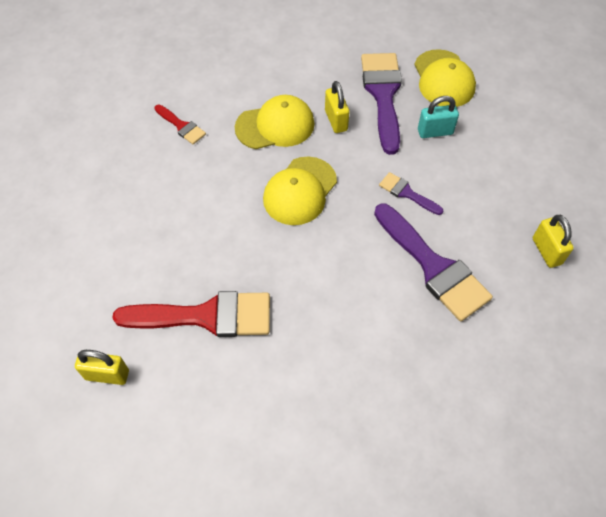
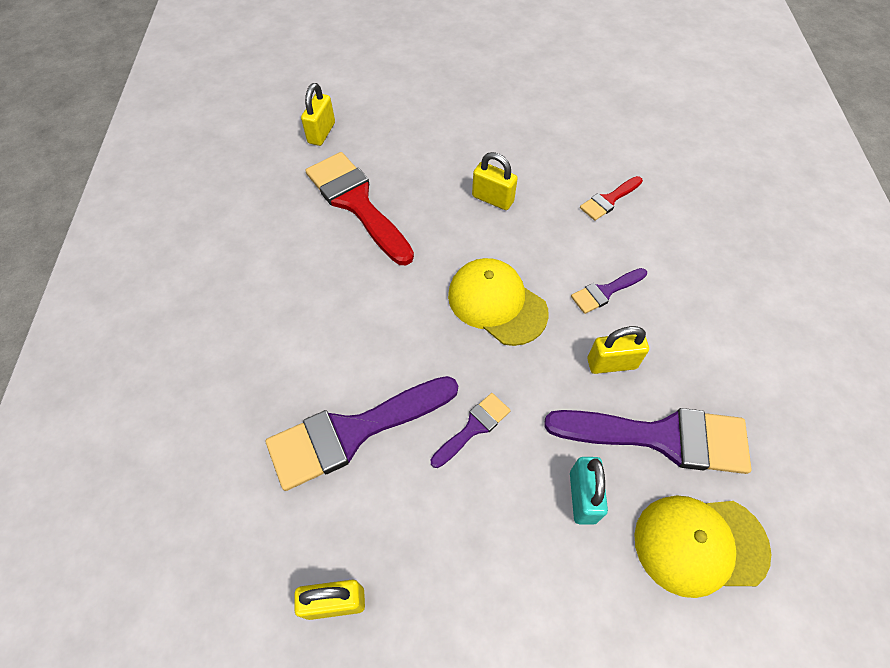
camera: 100 degrees right, 0 degrees up
(189, 206) = (492, 199): none -> yellow padlock
(206, 316) = (356, 203): red brush -> red brush turned 135 degrees clockwise
(275, 126) = (605, 292): yellow cap -> purple brush

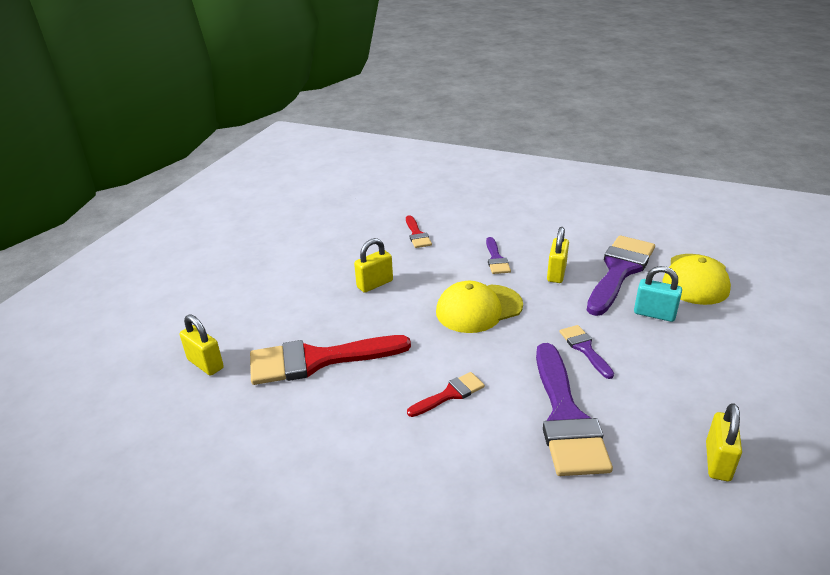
camera: 65 degrees left, 25 degrees down
(349, 320) = (450, 394): none -> red brush

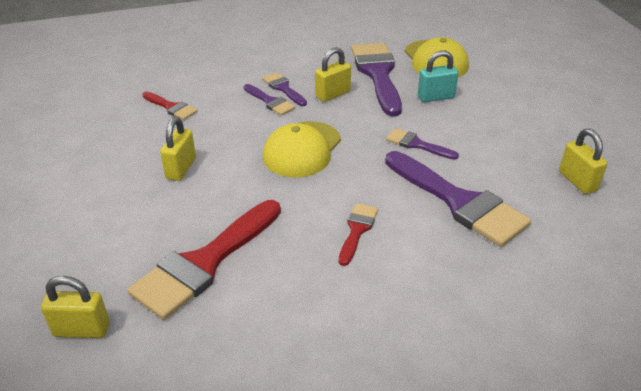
camera: 40 degrees left, 5 degrees up
(519, 252) = (283, 88): none -> purple brush
(556, 273) = (333, 94): yellow padlock -> yellow padlock turned 75 degrees clockwise

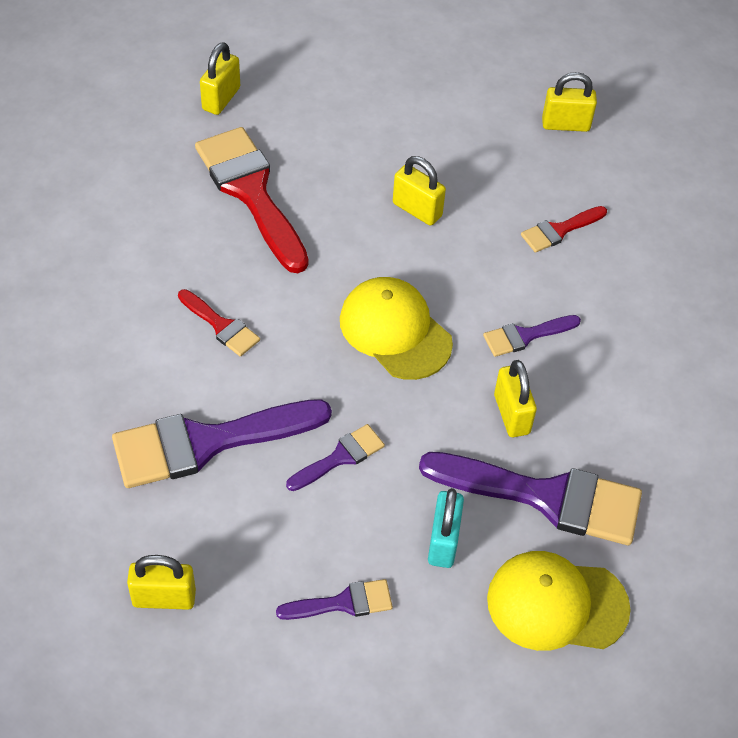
camera: 110 degrees right, 15 degrees up
(60, 125) = (565, 124): none -> yellow padlock
(283, 88) = (555, 362): purple brush -> purple brush (343, 602)

